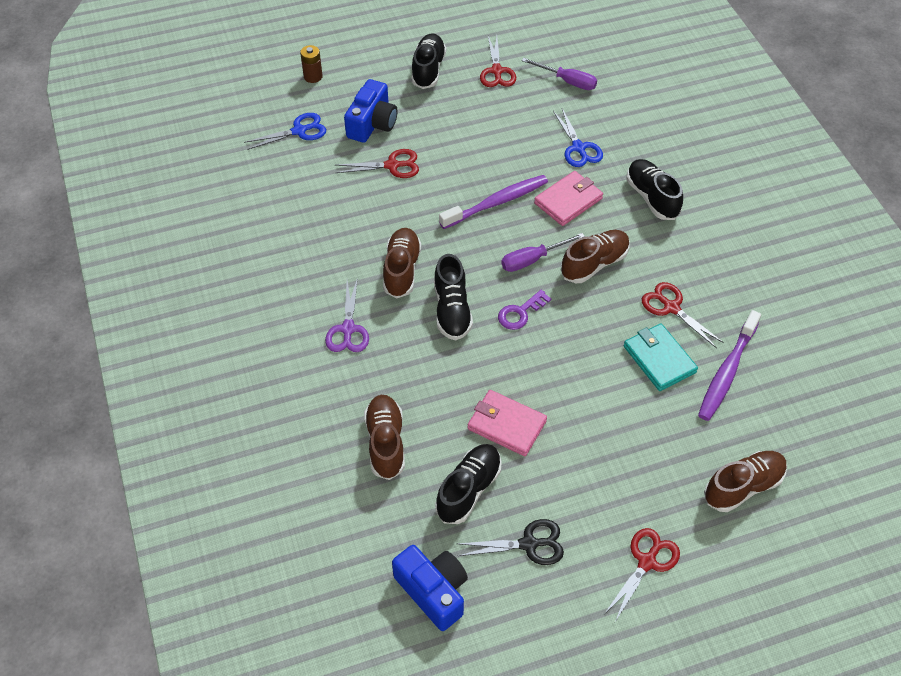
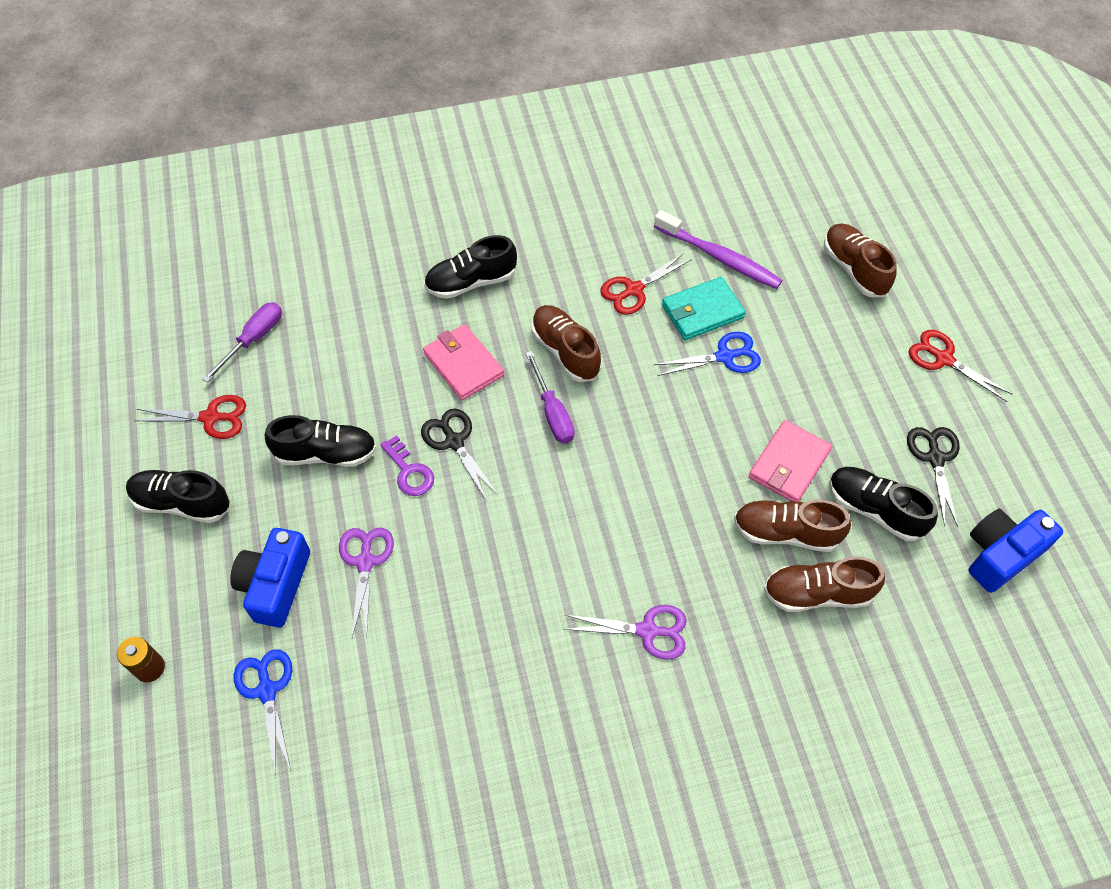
camera: 85 degrees left, 5 degrees up
(372, 123) = (275, 585): blue camera -> blue camera turned 105 degrees counterclockwise
(392, 165) = (365, 562): red scissors -> purple scissors
(401, 270) = (554, 560): brown shoe -> brown shoe (786, 533)
(452, 310) = (624, 506): black shoe -> black shoe (326, 453)
(496, 202) = (454, 441): purple toothbrush -> black scissors
(520, 313) = (632, 434): purple key -> purple key (409, 471)
(578, 148) = (376, 343): blue scissors -> blue scissors (725, 356)

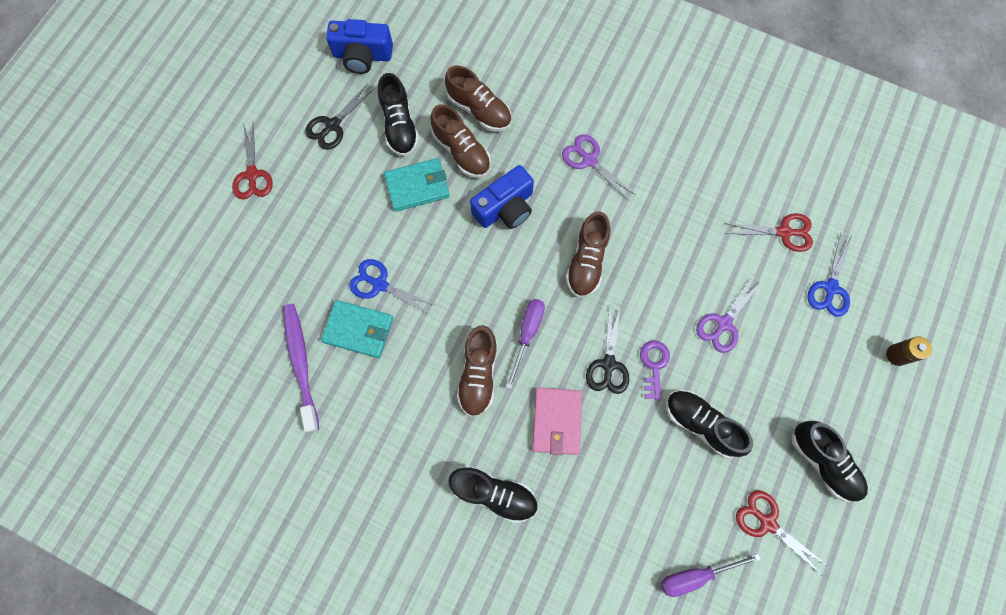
camera: 140 degrees left, 15 degrees up
(275, 585) = (789, 351): blue camera -> blue camera (505, 208)
(634, 290) = (386, 386): red scissors -> red scissors (784, 232)
(789, 464) = (417, 186): pink wallet -> turquoise wallet
(854, 269) = (226, 278): brown shoe -> brown shoe (586, 261)

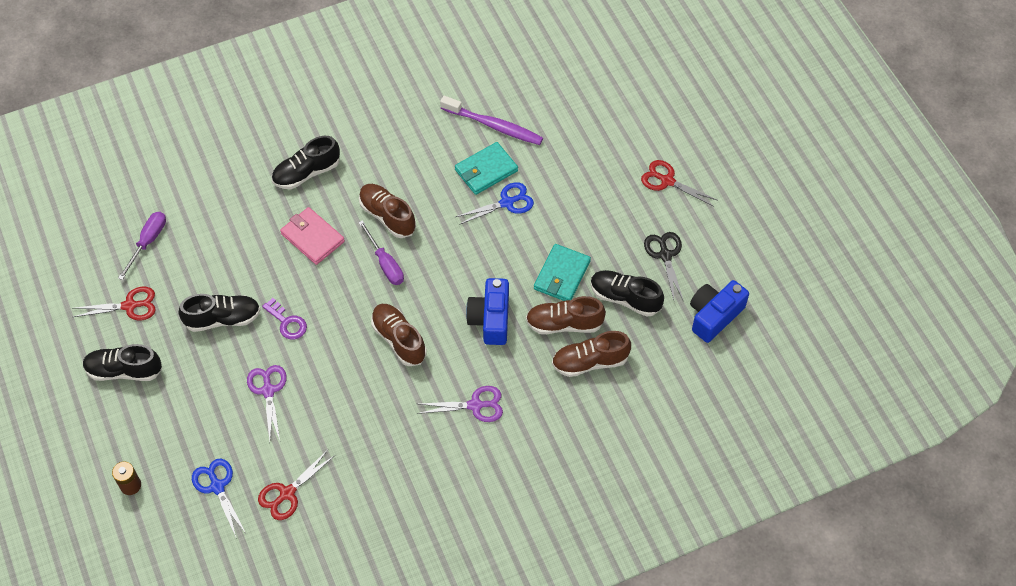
camera: 130 degrees right, 15 degrees down
(608, 364) = (316, 296): black scissors -> none

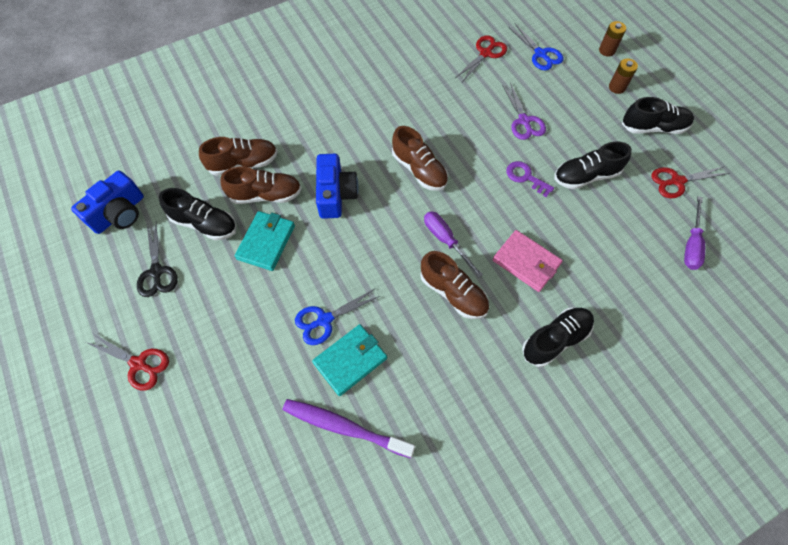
camera: 175 degrees right, 5 degrees up
(142, 428) = (617, 87): none -> brown battery
(475, 405) = (345, 122): purple scissors -> none

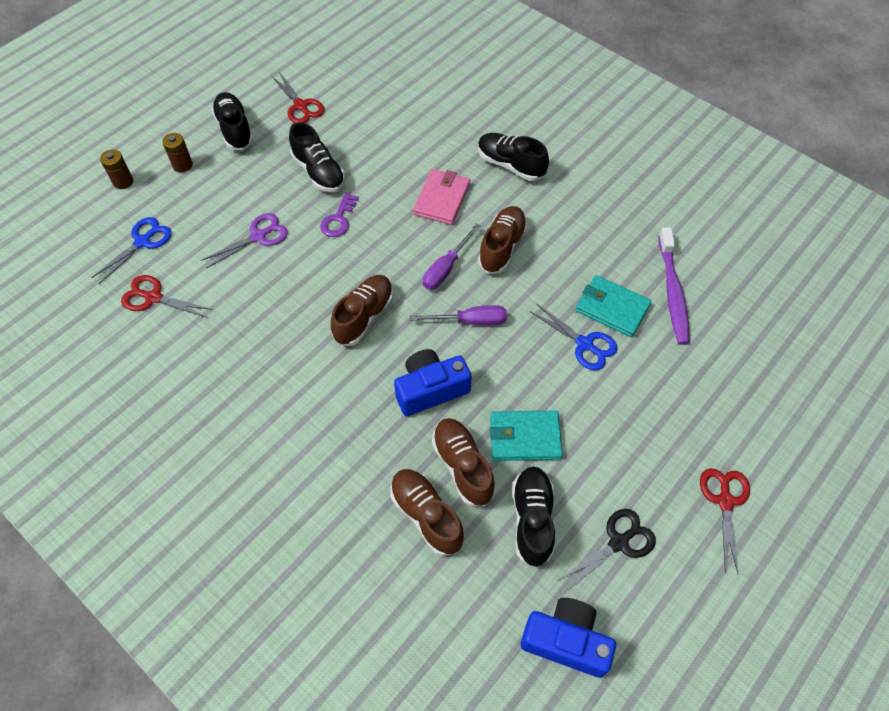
camera: 110 degrees left, 5 degrees down
(691, 244) = (370, 90): purple screwdriver -> purple screwdriver (470, 321)

